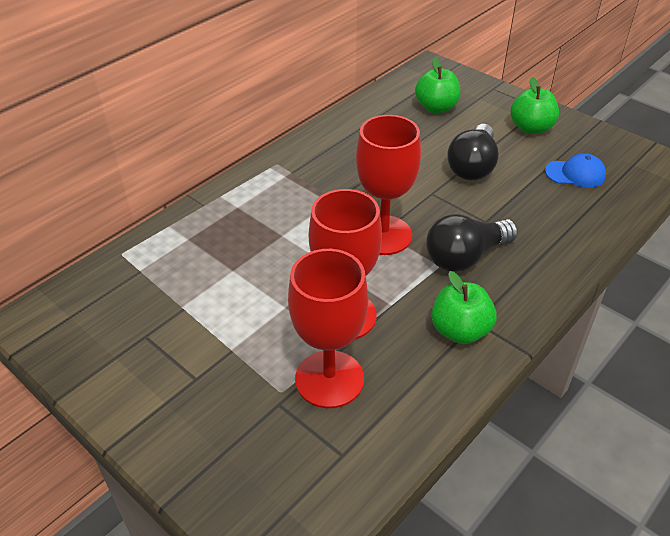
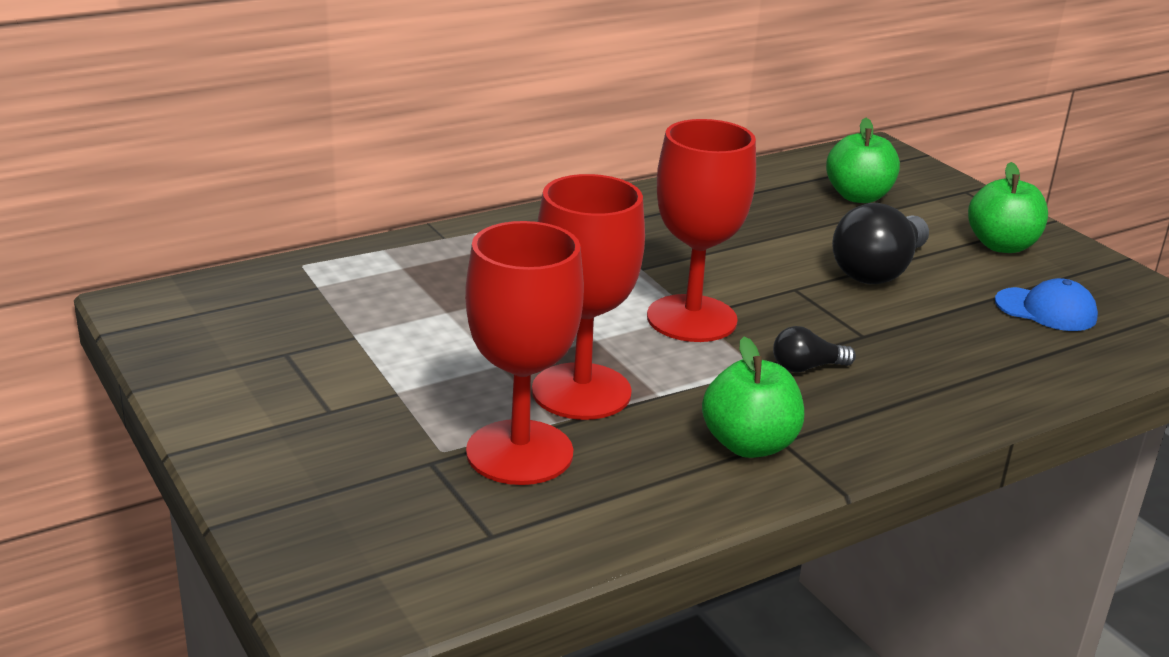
camera: 15 degrees right, 15 degrees down
(466, 257) = (807, 367): black light bulb -> black light bulb, size x0.51

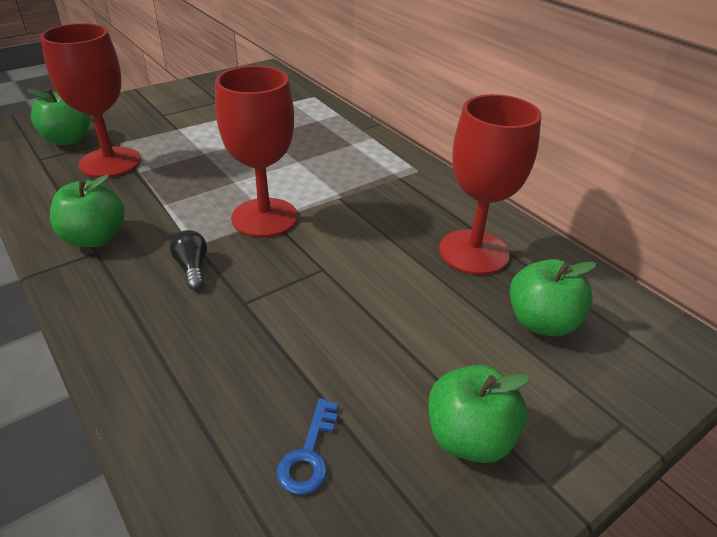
camera: 85 degrees right, 10 degrees up
(415, 510) = (68, 140): none -> green apple
(581, 392) = (170, 178): red goblet -> red goblet (473, 252)
(878, 271) = (370, 323): black light bulb -> none
(1046, 310) = (309, 455): blue cap -> blue key

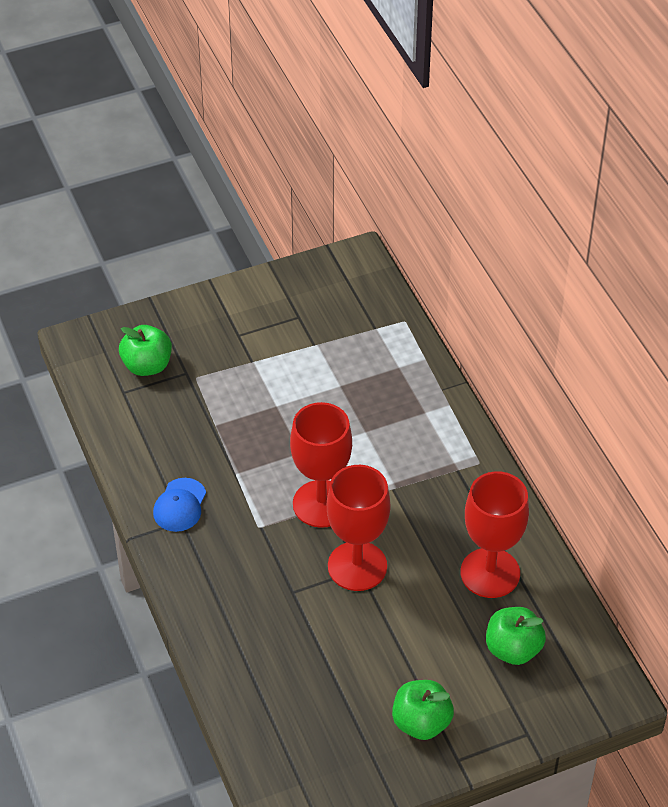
camera: 15 degrees right, 10 degrees up
(95, 238) = (180, 505): green apple -> blue cap
(110, 162) = (188, 407): red goblet -> red goblet (357, 566)
(192, 268) = (256, 551): black light bulb -> none
(309, 455) = (317, 714): blue key -> none

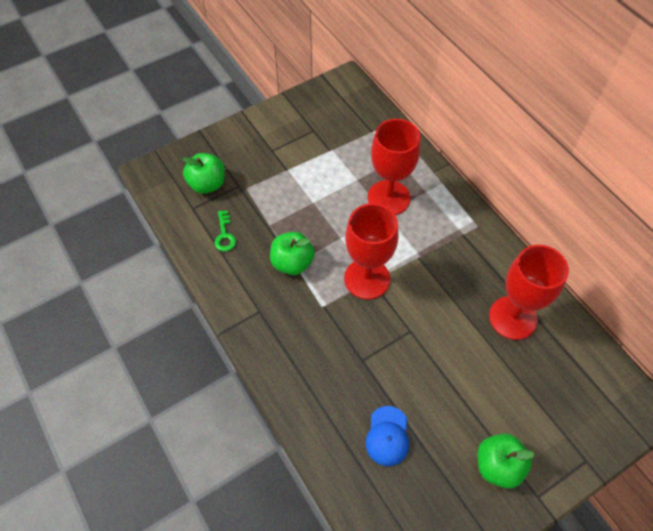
camera: 10 degrees left, 10 degrees up
(157, 429) = (224, 235): none -> green key
(180, 505) = (255, 297): blue cap -> blue cap (387, 436)
(357, 566) = (408, 328): red goblet -> red goblet (388, 198)
(513, 649) = (551, 383): green apple -> green apple (292, 263)

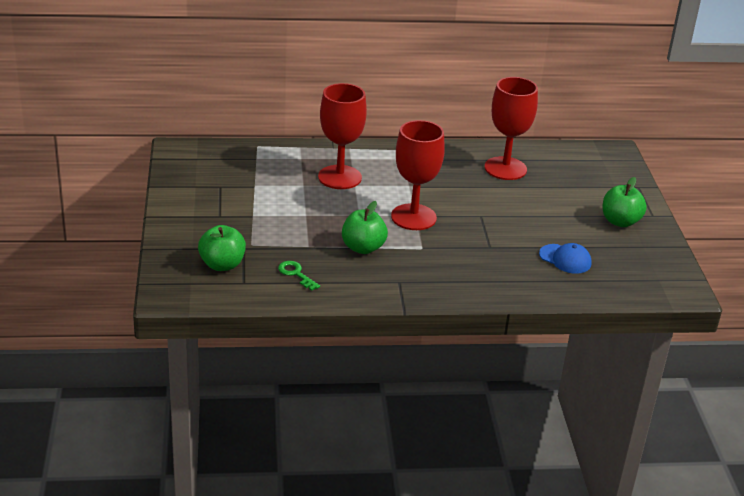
camera: 65 degrees left, 25 degrees down
(224, 235) = (296, 274): green key -> green key turned 150 degrees counterclockwise

